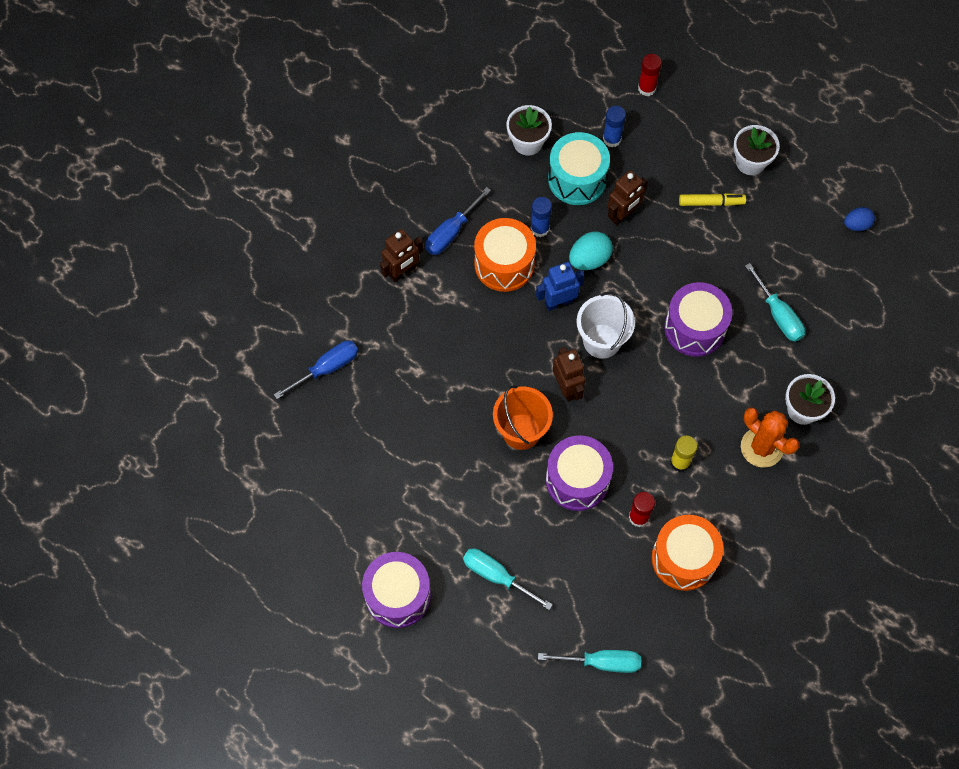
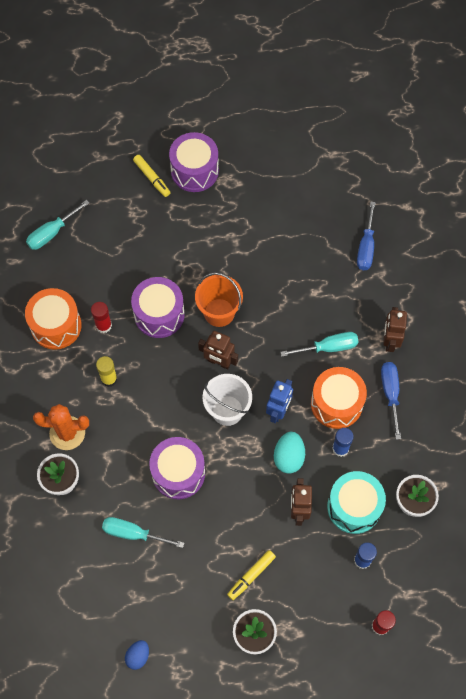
camera: 135 degrees right, 0 degrees up
(447, 628) = (152, 178): none -> yellow marker
(497, 576) = (152, 225): turquoise screwdriver -> turquoise screwdriver (328, 347)

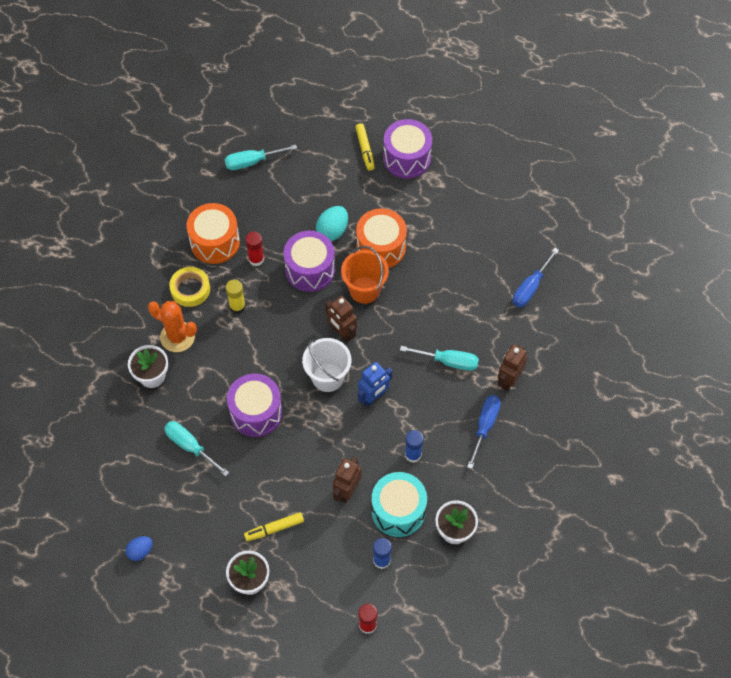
camera: 25 degrees right, 5 degrees down
(56, 381) = (190, 289): none -> yellow tape
(288, 457) = (361, 441): turquoise egg -> turquoise egg (332, 231)
(336, 403) = (430, 414): orange drum -> orange drum (381, 247)

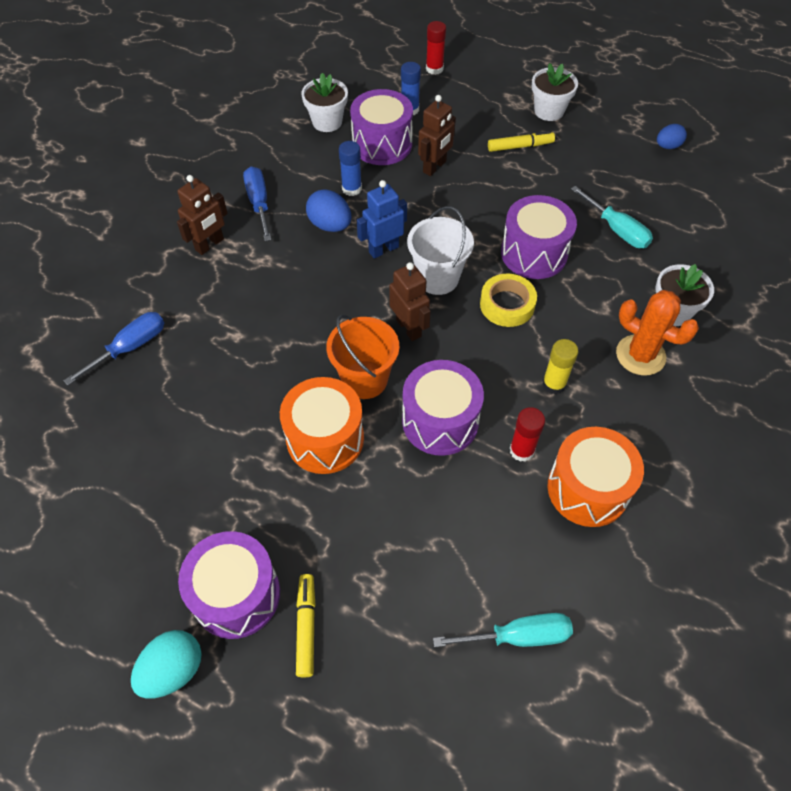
camera: 170 degrees left, 5 degrees down
(190, 289) = (625, 419): yellow tape -> yellow tape (507, 304)
(332, 231) = (395, 478): turquoise egg -> turquoise egg (173, 670)
(398, 511) = (382, 144): turquoise drum -> purple drum
(421, 413) = (330, 225): none -> blue egg
(448, 361) = (277, 274): turquoise screwdriver -> none
(485, 426) = (259, 203): blue screwdriver -> blue screwdriver turned 135 degrees clockwise

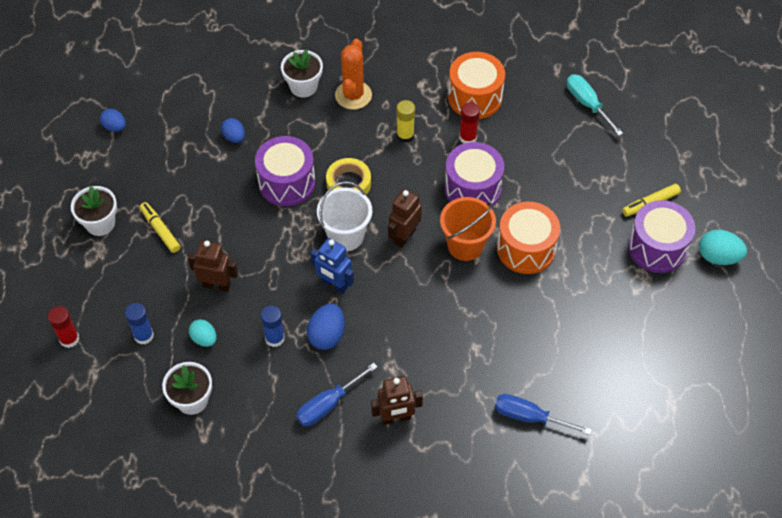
camera: 115 degrees left, 0 degrees up
(210, 245) = (396, 418): brown robot -> brown robot turned 150 degrees clockwise
(382, 144) = (204, 339): purple drum -> turquoise egg
(616, 230) = (234, 137): turquoise screwdriver -> blue egg

